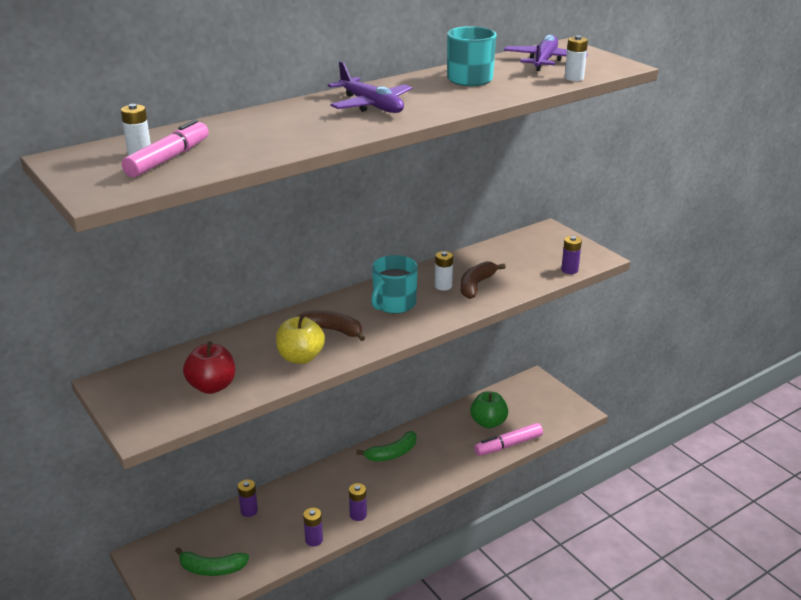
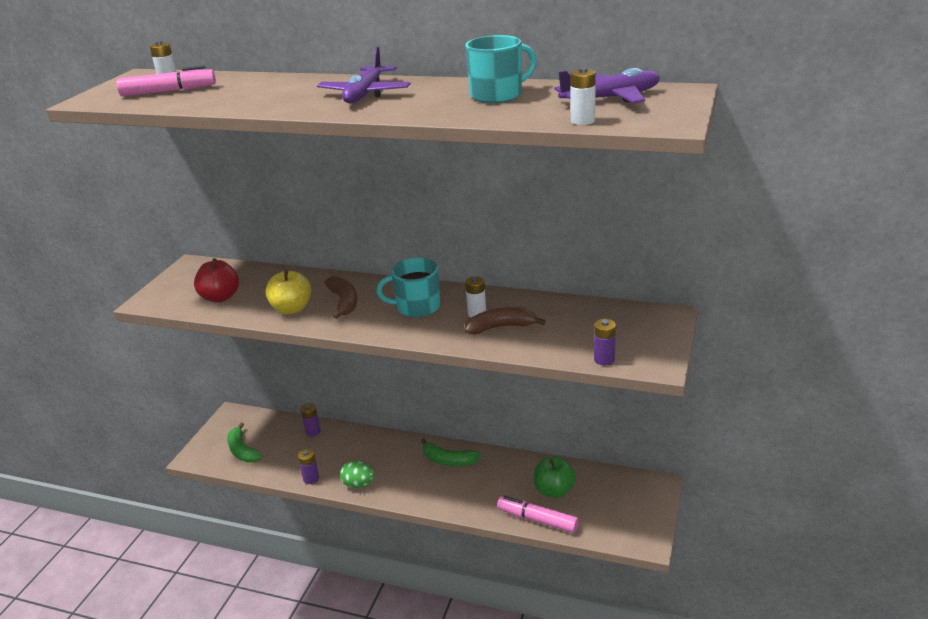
camera: 55 degrees right, 0 degrees up
(358, 515) = (358, 484): purple battery -> green egg

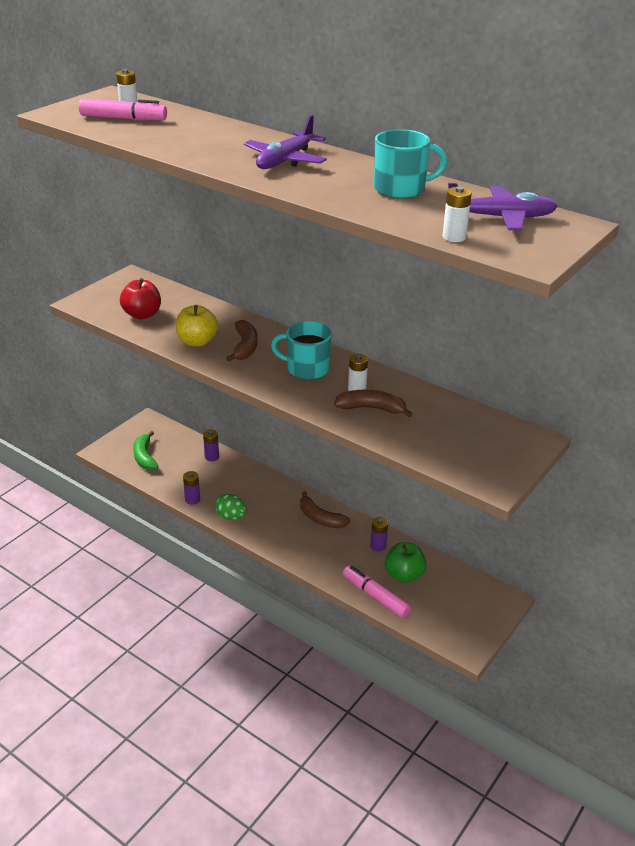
camera: 15 degrees right, 5 degrees up
(449, 460) = (320, 518): green banana -> brown banana
(604, 359) = (448, 465): purple battery -> purple battery (378, 546)

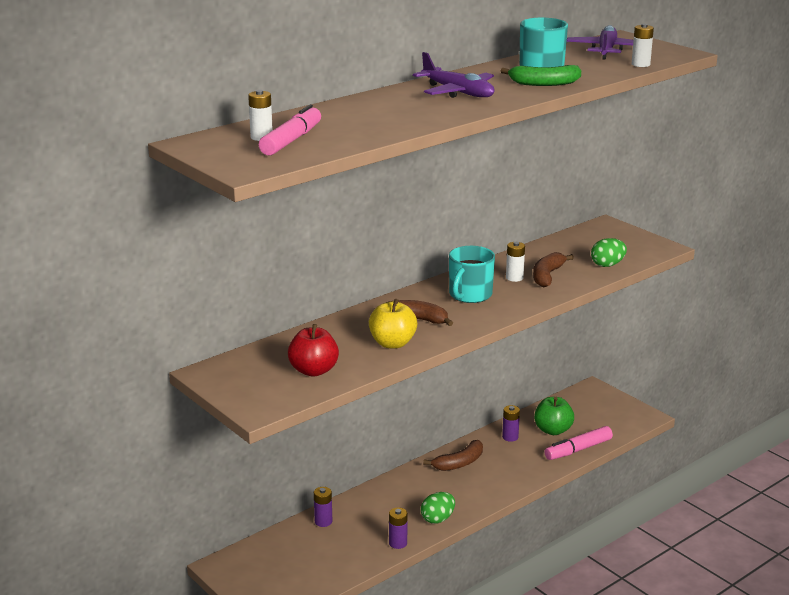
camera: 75 degrees left, 10 degrees down
(145, 457) = (299, 573): green banana -> green banana (544, 83)
(420, 446) = (607, 265): none -> green egg

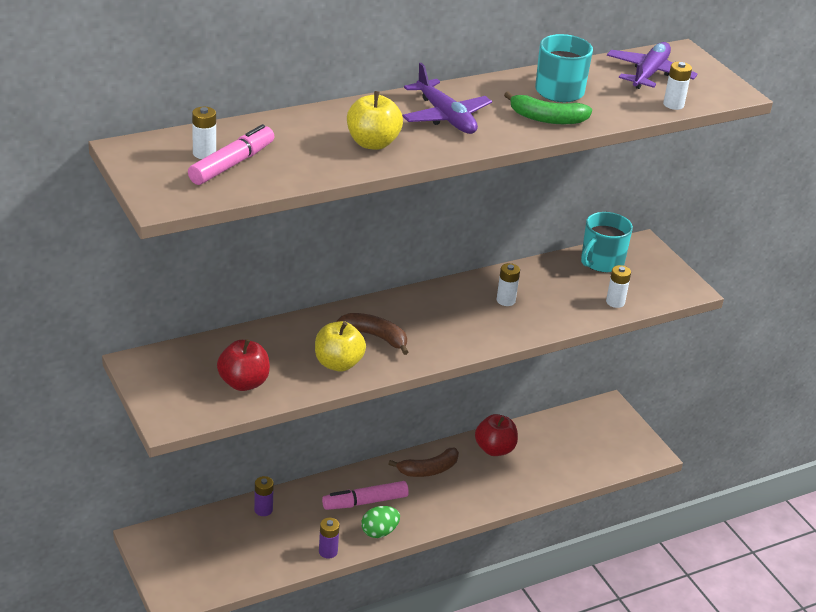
camera: 10 degrees right, 10 degrees up
(407, 114) = (372, 143): none -> yellow apple
(469, 295) = (447, 315): turquoise mug -> turquoise mug (601, 261)
(510, 437) = (494, 449): purple battery -> red apple
(547, 276) = (542, 305): brown banana -> none
(553, 430) = (543, 450): green apple -> none
(578, 450) = (560, 480): pink marker -> pink marker (365, 502)
(607, 265) = (615, 302): green egg -> white battery

